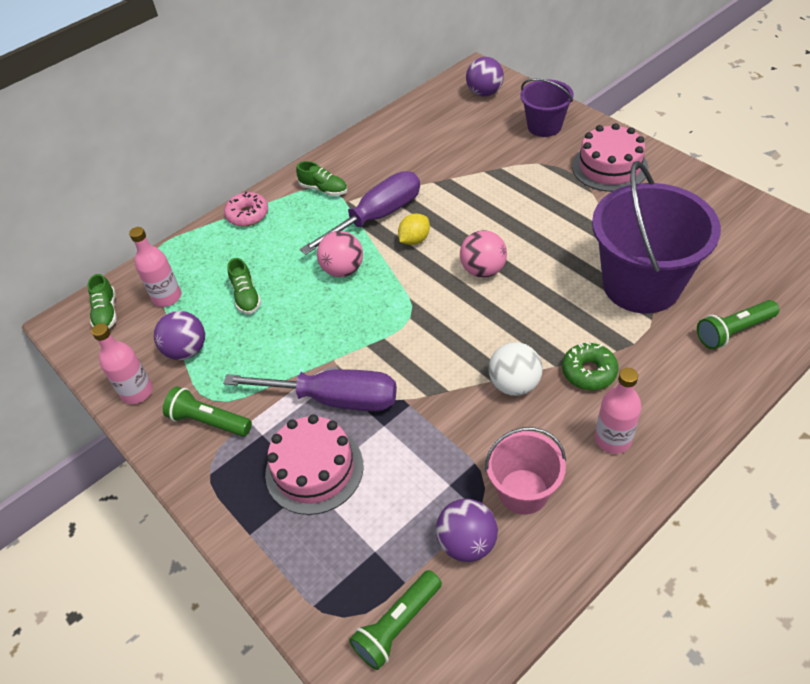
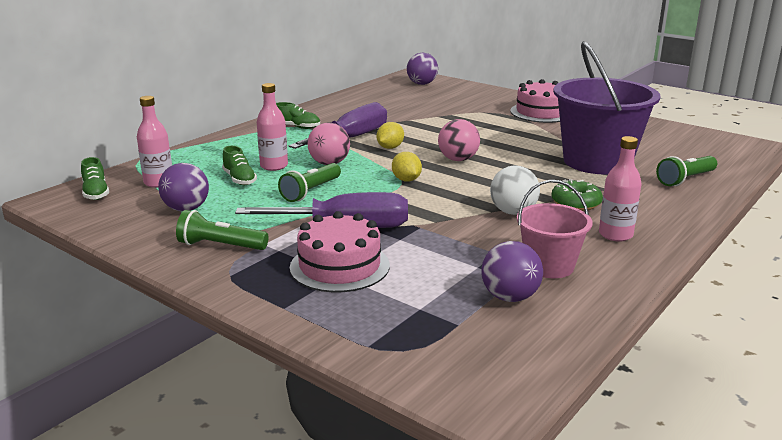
camera: 15 degrees left, 25 degrees down
(137, 392) = (138, 233): pink bottle -> pink bottle (274, 166)
(247, 215) = (228, 140): pink donut -> none
(397, 625) = (461, 350): green flashlight -> green flashlight (311, 191)
(416, 310) = (406, 180): none -> yellow lemon
(544, 126) = (479, 97): purple bucket -> none

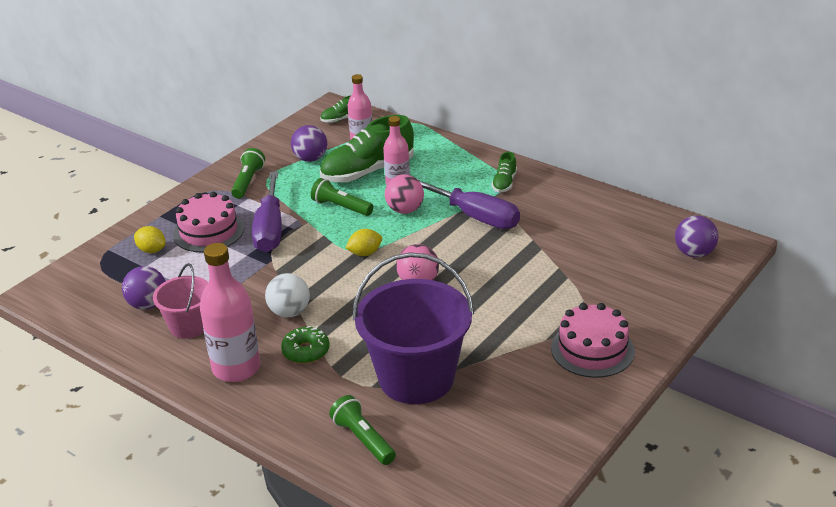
camera: 90 degrees right, 10 degrees up
(239, 179) = (367, 172): green shoe -> green shoe, size x2.08
(390, 147) = (449, 240): yellow lemon -> yellow lemon (152, 250)
(615, 235) = (236, 368): pink bottle -> pink bottle, size x1.60

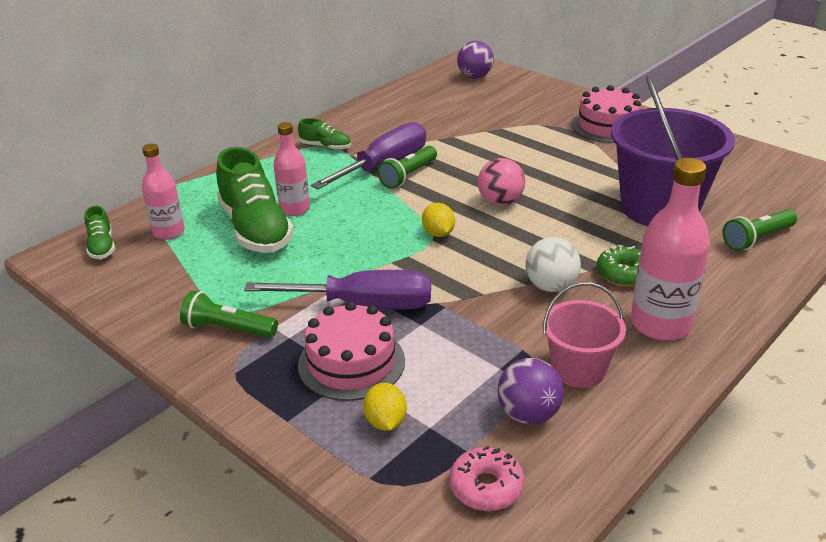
camera: 85 degrees left, 0 degrees up
(91, 290) = (486, 487): none -> pink donut
(152, 250) = (386, 422): yellow lemon -> yellow lemon turned 45 degrees counterclockwise
(310, 159) = (196, 273): purple ball -> none
(341, 207) = (331, 249): green flashlight -> green flashlight (408, 176)
(405, 210) = (356, 206): pink ball -> none

